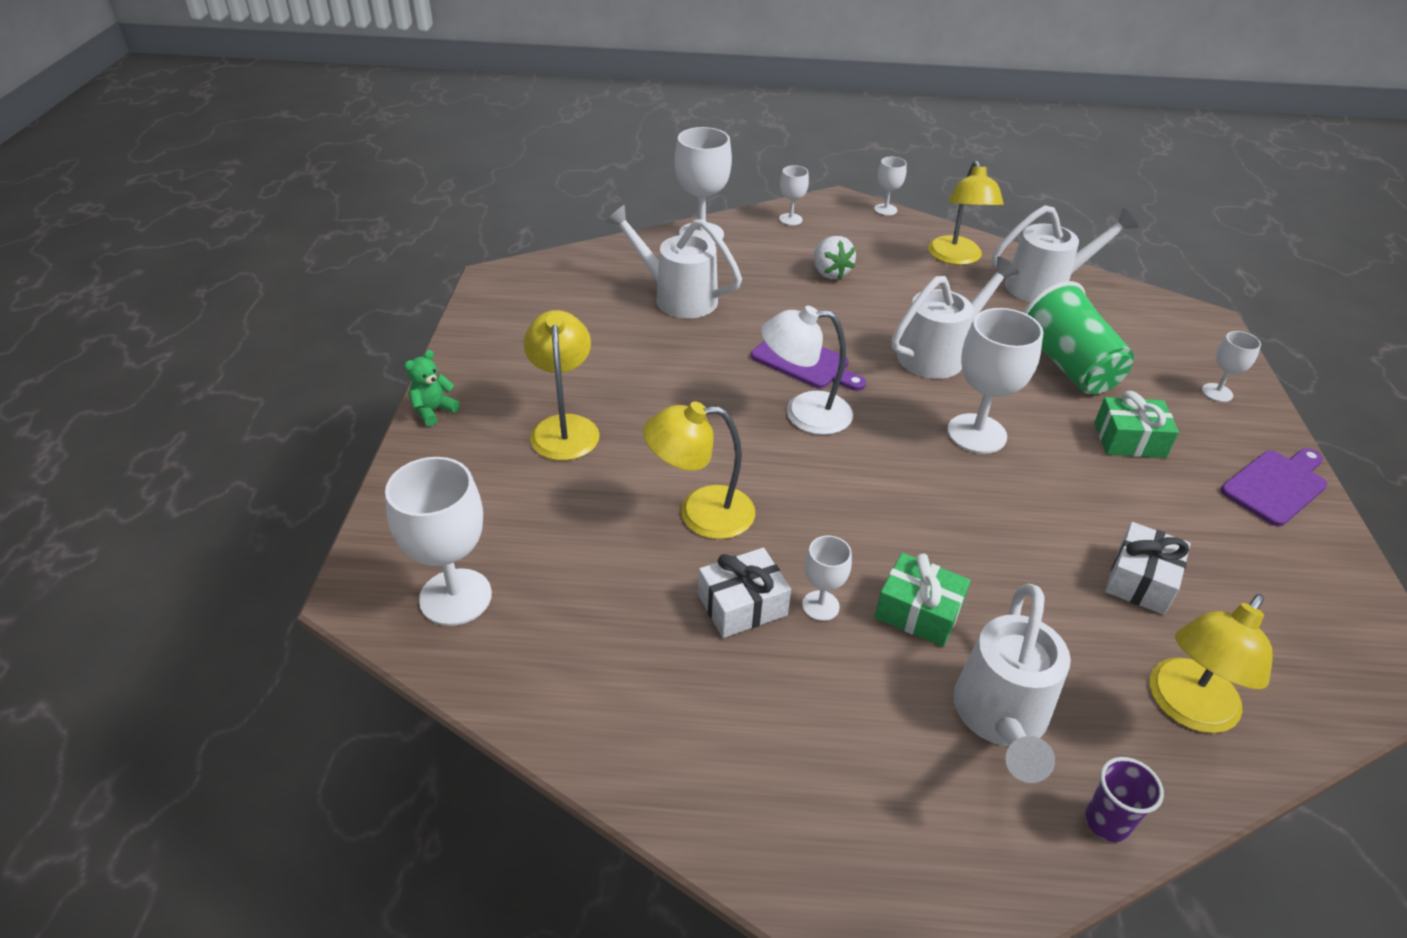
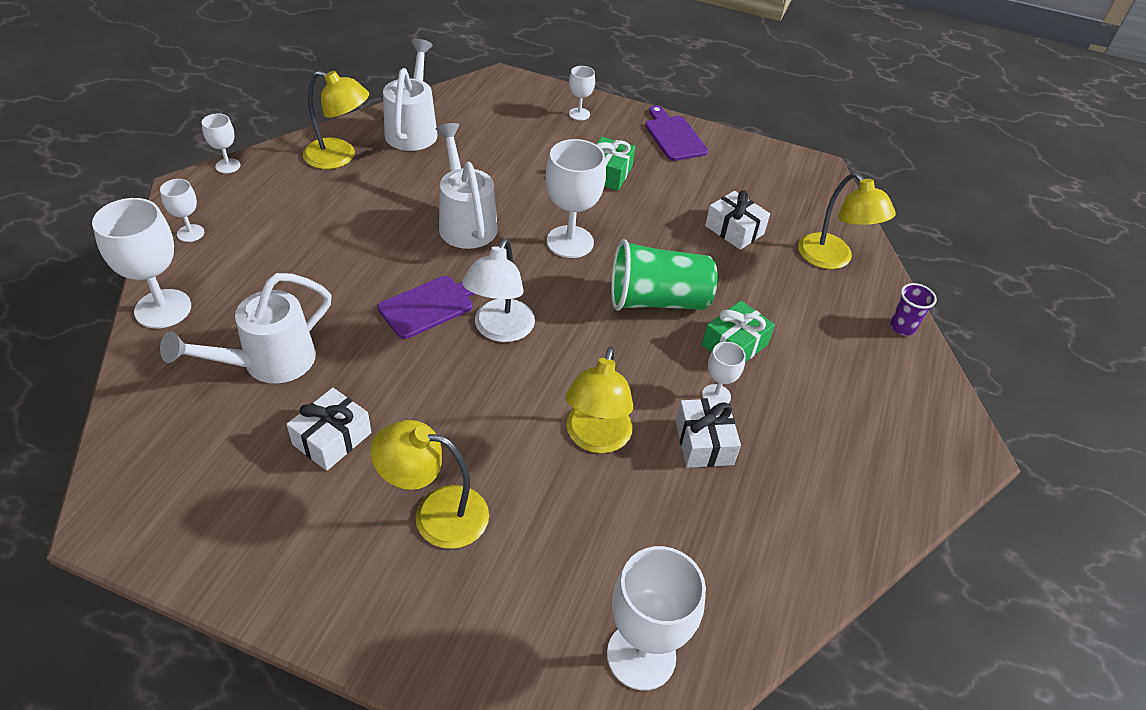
camera: 75 degrees left, 5 degrees up
(433, 411) = (346, 636): green teddy bear -> none
(616, 350) = (332, 438): none -> white gift
(830, 273) = (306, 240): white strawberry -> none
(1001, 719) = (828, 341): white watering can -> none
(1067, 366) = (517, 164): green cup -> green cup (657, 300)

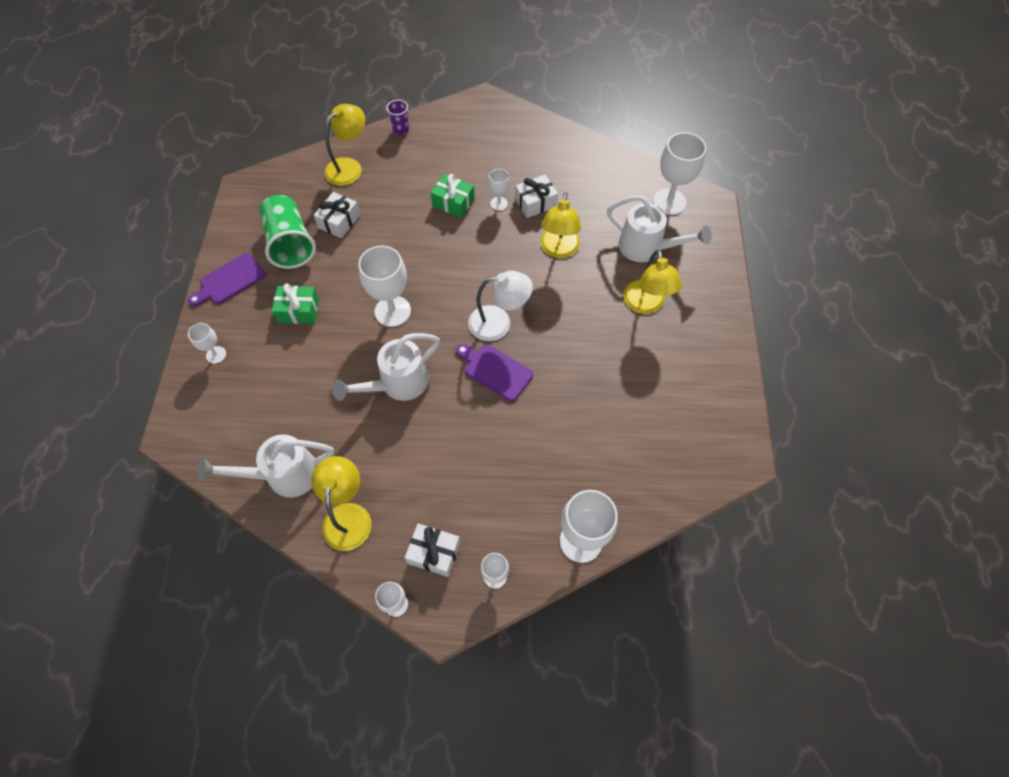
camera: 105 degrees left, 15 degrees up
(269, 363) = (592, 441): white watering can -> white watering can (647, 248)
(332, 438) = (628, 376): white gift -> white gift (434, 553)
(596, 439) = (558, 250): yellow lamp -> yellow lamp turned 105 degrees clockwise
(657, 300) = (431, 248): green cup -> green cup (290, 244)

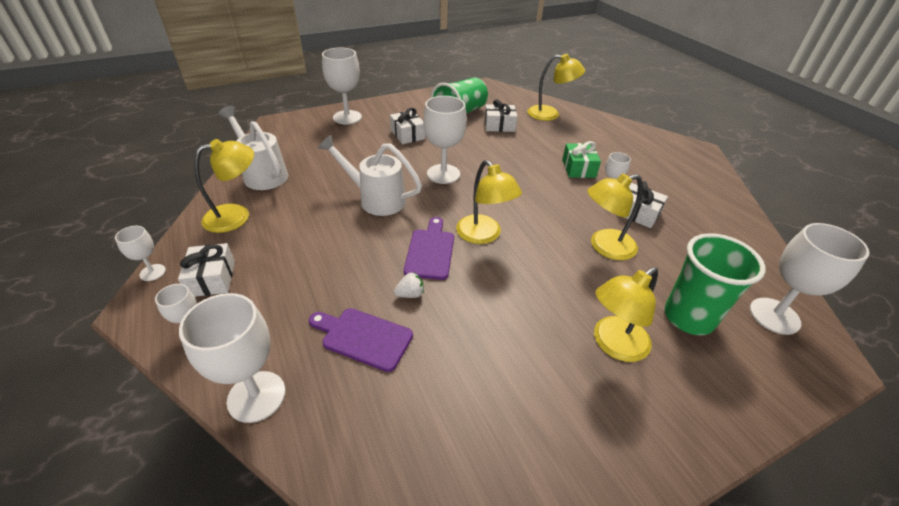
camera: 60 degrees right, 20 degrees down
(216, 355) = (347, 117): white goblet -> white goblet, size x1.89
(229, 280) = (409, 103): purple cutting board -> purple cutting board (363, 337)
(298, 310) = (407, 134): green gift -> white gift
(401, 130) = (612, 123): purple cup -> none
(499, 323) = (484, 235): white lamp -> yellow lamp
(536, 406) = (410, 294): none -> white strawberry
(647, 248) = (688, 317): white watering can -> green cup

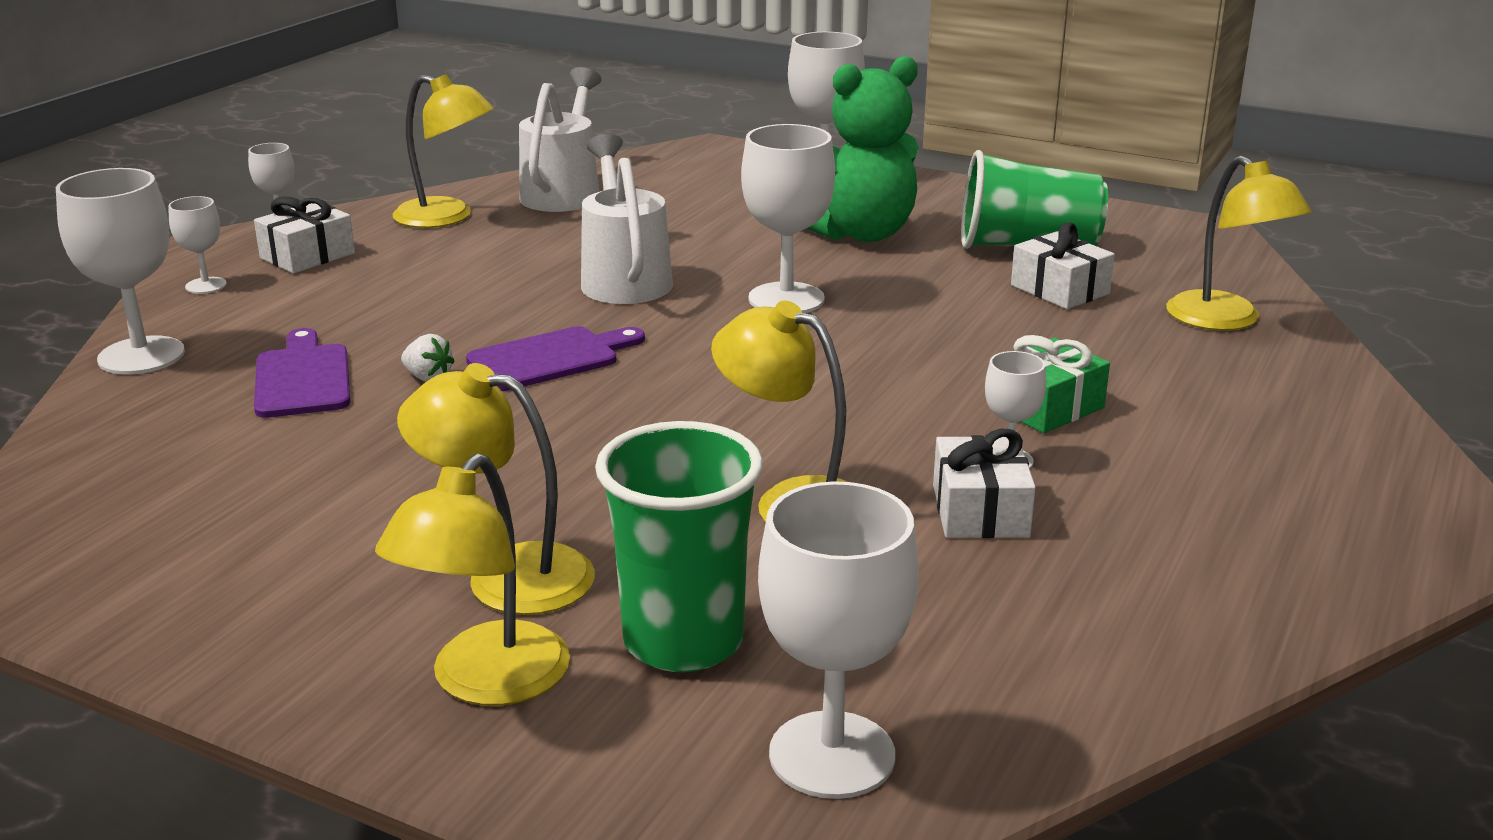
camera: 55 degrees right, 15 degrees down
(407, 134) = (860, 234): white gift -> green teddy bear
(484, 235) = (655, 385): yellow lamp -> yellow lamp (485, 682)

